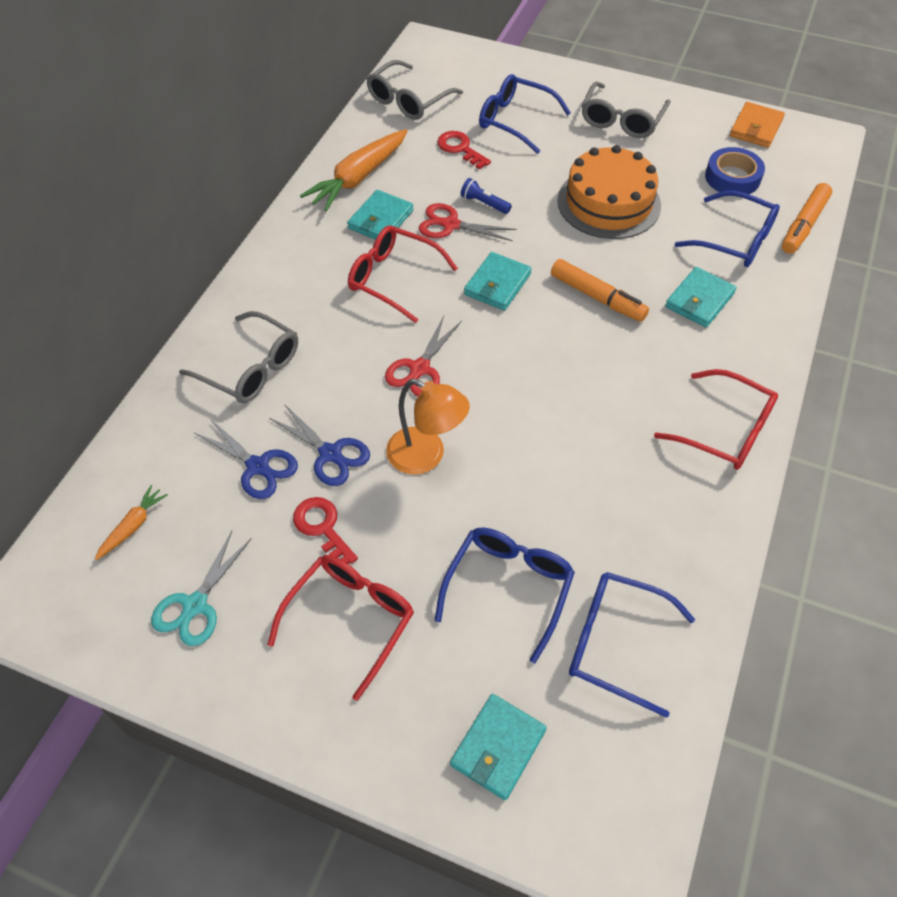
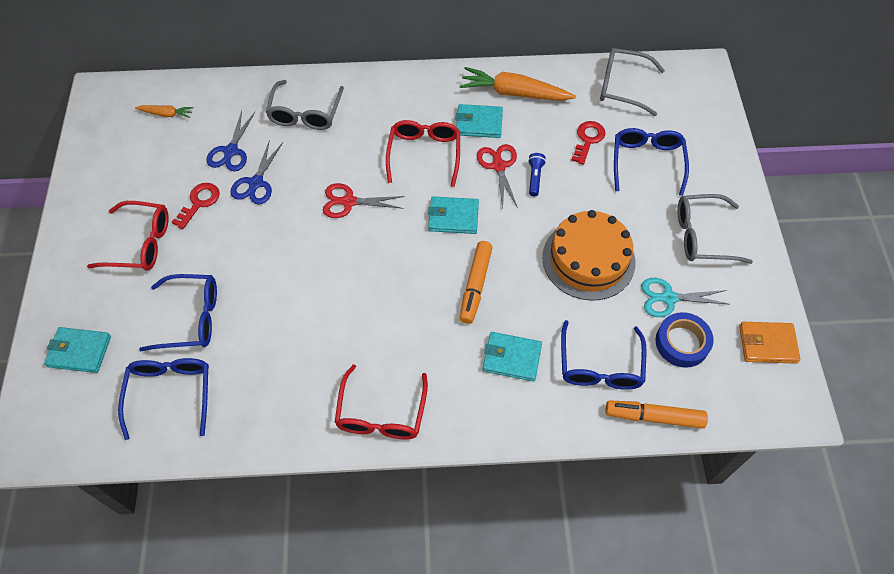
camera: 65 degrees right, 5 degrees up
(195, 605) = (125, 166): turquoise scissors -> turquoise scissors (669, 298)
(426, 456) = (276, 234): orange lamp -> none

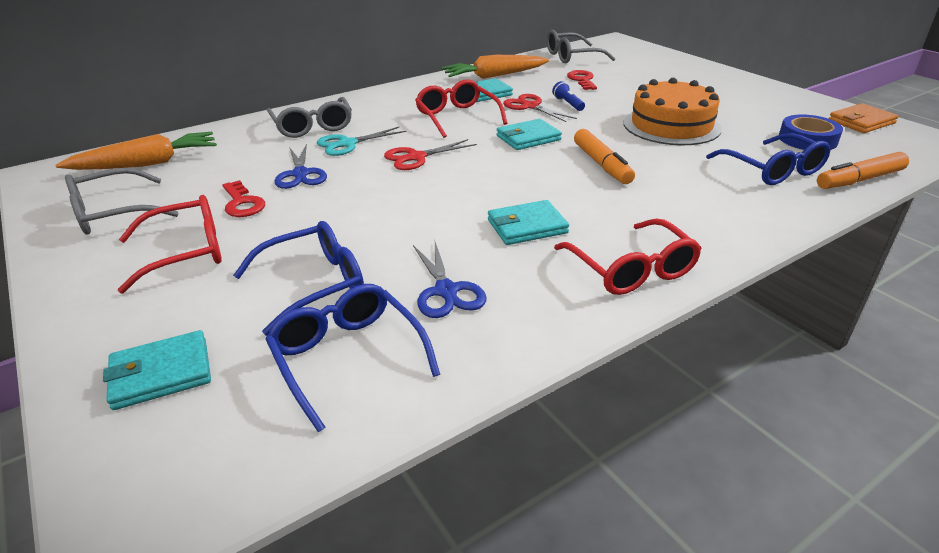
camera: 30 degrees left, 25 degrees down
(166, 114) = (147, 164): orange carrot -> orange carrot, size x2.01
(199, 202) = (242, 203): red key -> red key turned 150 degrees clockwise
(231, 151) = (250, 164): blue scissors -> blue scissors (446, 291)
(511, 358) = (696, 190): turquoise wallet -> turquoise wallet (527, 226)
(647, 162) = (640, 78): blue glasses -> none
(669, 298) = (760, 124): turquoise scissors -> turquoise scissors (348, 144)
(702, 236) = (731, 94): grey glasses -> grey glasses (113, 213)

